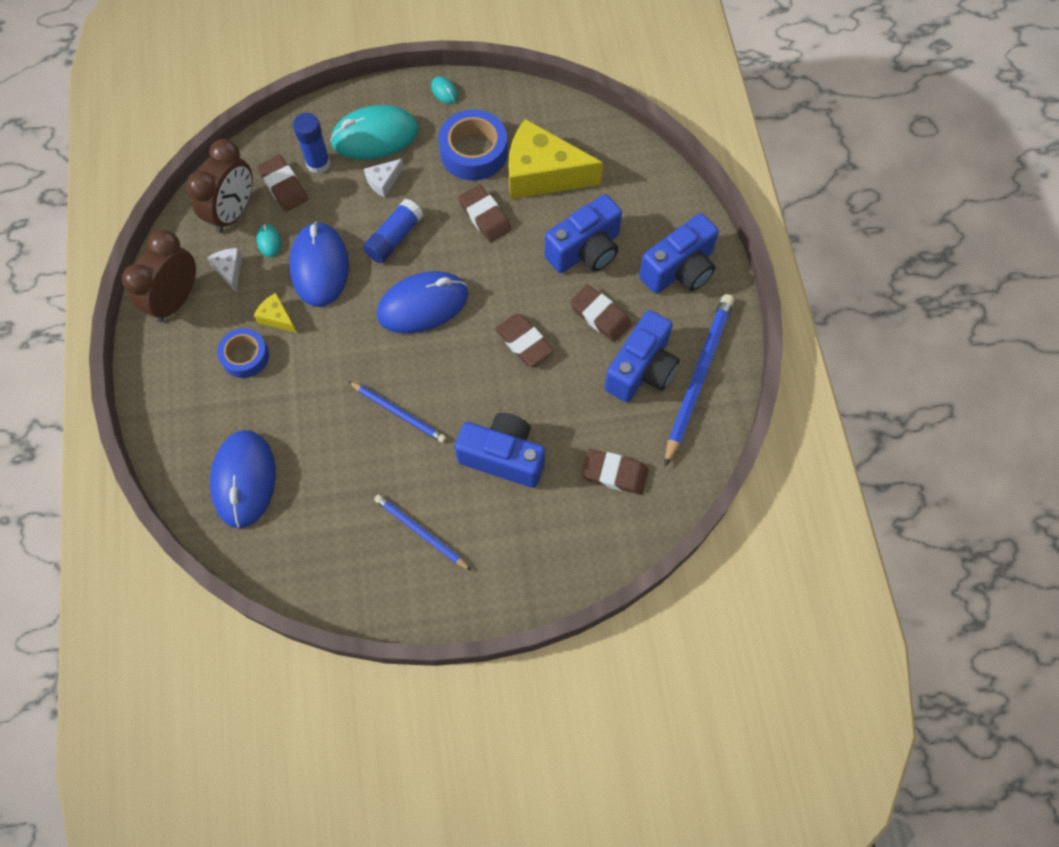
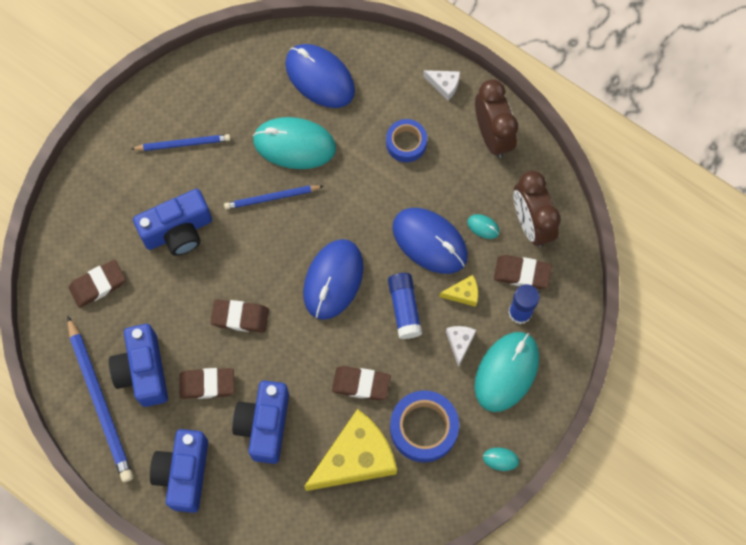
camera: 135 degrees right, 5 degrees up
(229, 270) = (484, 184): white cheese -> white cheese (444, 85)
(276, 318) = (416, 184): yellow cheese -> yellow cheese (463, 294)
(331, 440) = (294, 144): none -> turquoise mouse

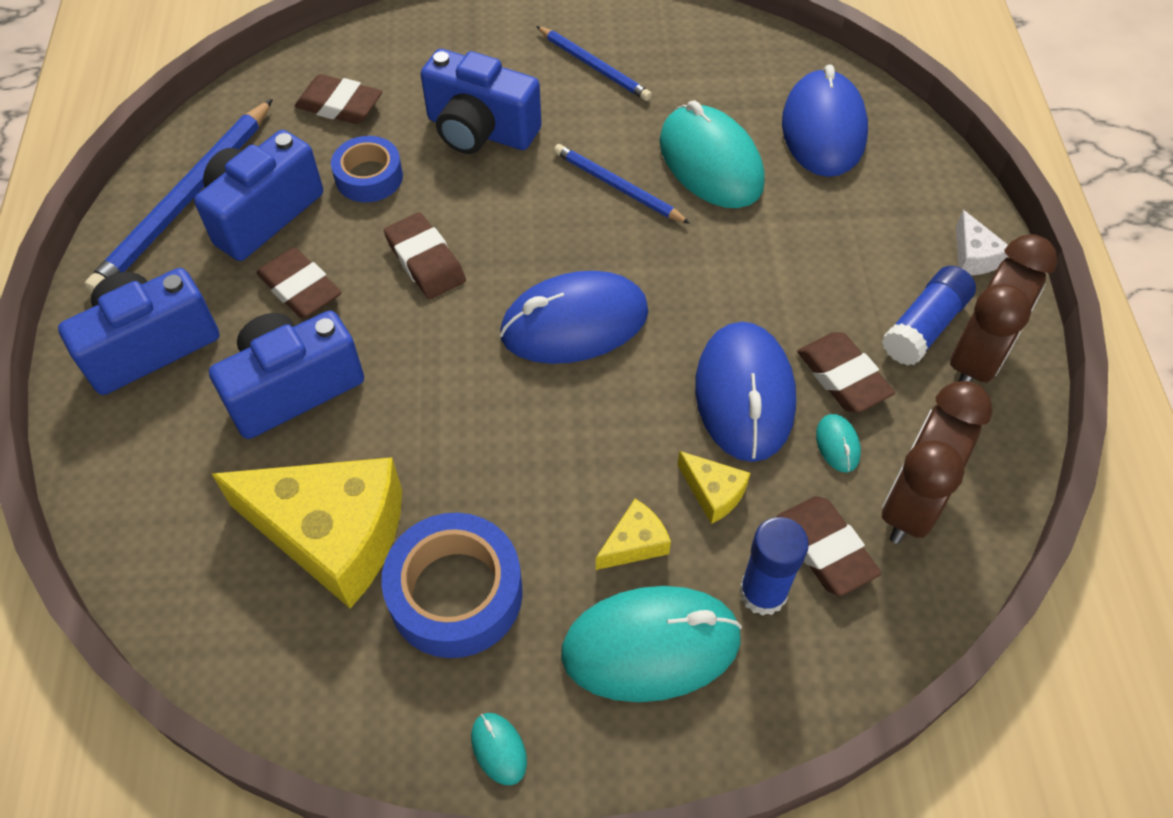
camera: 50 degrees right, 15 degrees down
(361, 384) = (454, 461): brown eraser -> brown eraser (843, 377)
(404, 308) = (617, 434): blue glue stick -> blue glue stick (924, 327)
(406, 143) = (847, 271): blue tape -> blue tape (369, 177)
(459, 343) = (634, 543): white cheese -> yellow cheese

